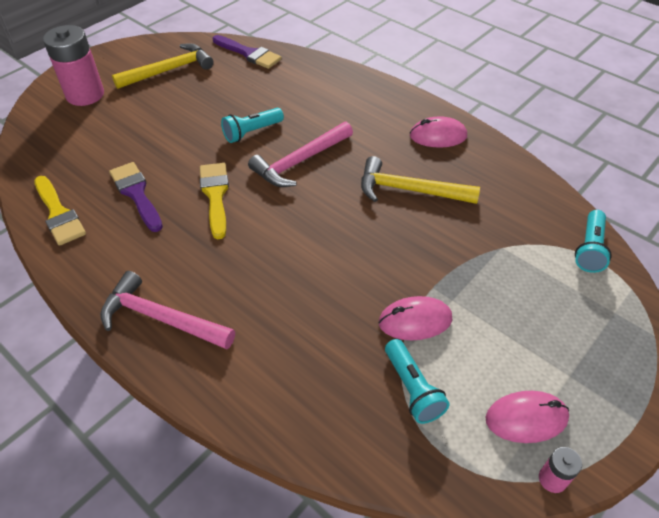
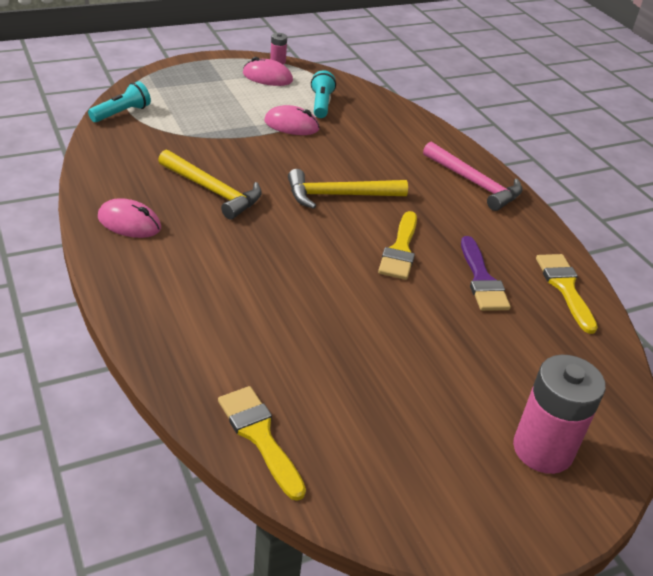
camera: 160 degrees left, 10 degrees down
(169, 70) = (402, 450): yellow hammer -> yellow hammer (339, 195)
(249, 54) = (259, 436): purple brush -> yellow brush
(252, 132) = (329, 301): turquoise flashlight -> none
(299, 161) = (296, 251): pink hammer -> none

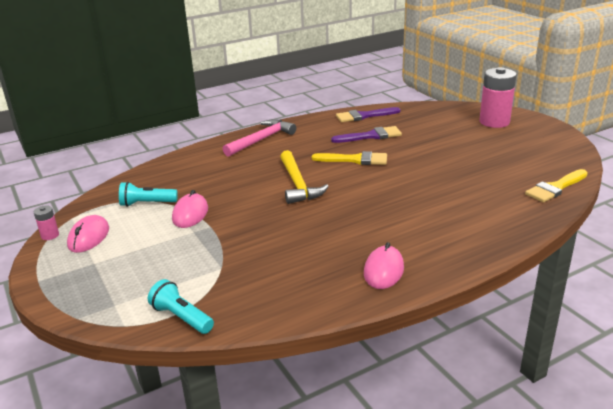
camera: 90 degrees left, 10 degrees down
(213, 191) = (315, 237): yellow hammer -> none
(565, 288) = (364, 116): yellow brush -> purple brush

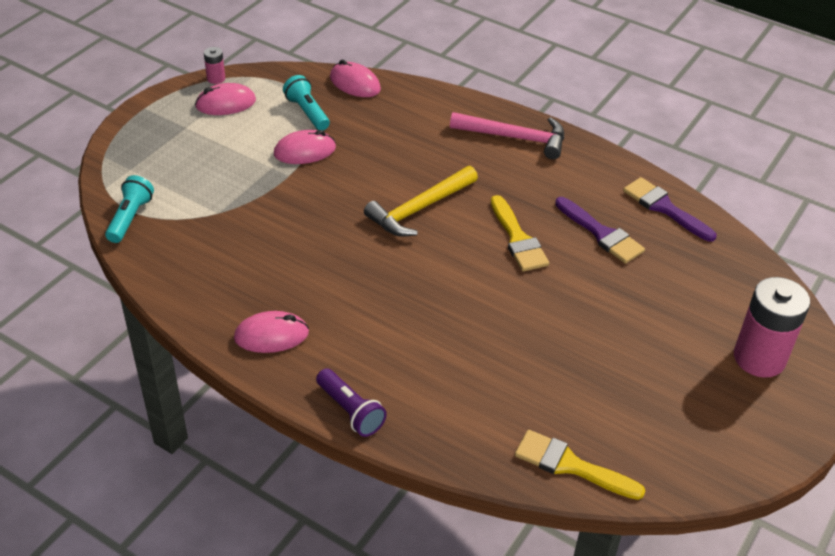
camera: 60 degrees right, 15 degrees up
(139, 179) = (354, 83): none -> pink mouse
(479, 252) = (350, 411): none -> purple flashlight

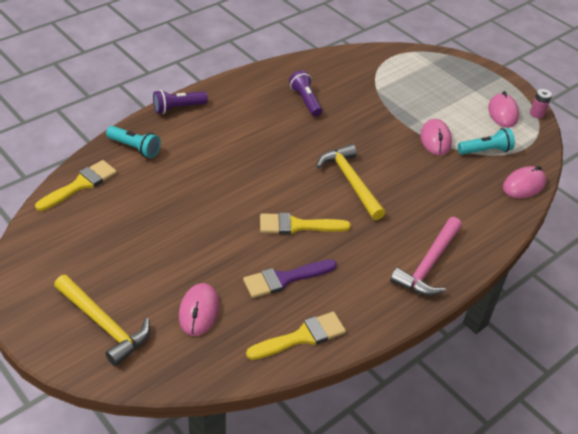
camera: 105 degrees right, 0 degrees up
(130, 218) = (382, 56): turquoise flashlight -> turquoise flashlight (135, 148)
(271, 335) = (254, 91): pink mouse -> pink mouse (199, 311)
(272, 276) = (305, 100): none -> purple flashlight
(664, 208) = (302, 337): purple brush -> yellow brush
(759, 358) = (104, 325): pink battery -> yellow hammer

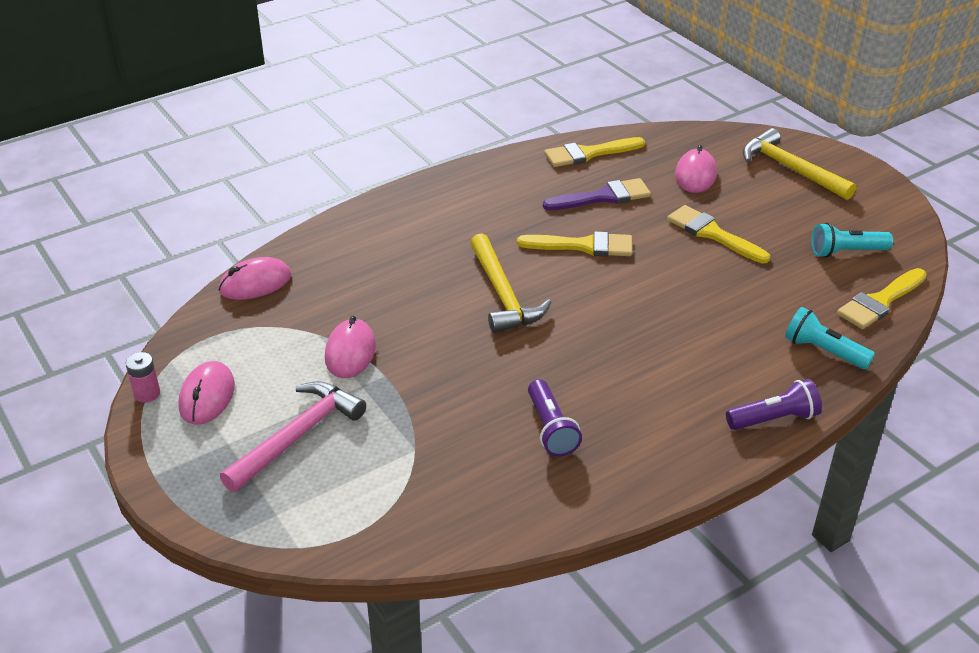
camera: 170 degrees left, 5 degrees down
(193, 242) = (712, 234): none -> yellow brush
(428, 265) = (433, 203): pink hammer -> pink hammer (298, 436)
(485, 151) = (279, 333): turquoise flashlight -> turquoise flashlight (846, 252)

